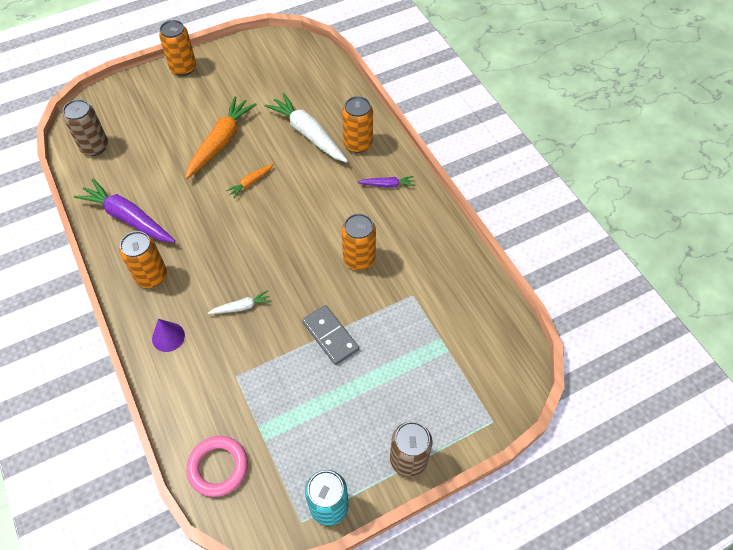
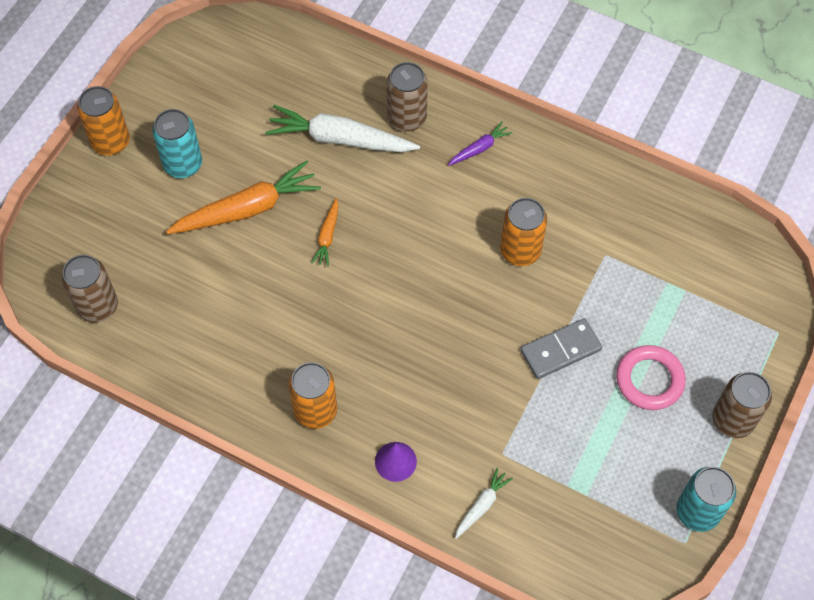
camera: 35 degrees left, 5 degrees up
(128, 218) = (224, 364): purple carrot -> none
(209, 99) = (183, 164): none -> turquoise can
(218, 467) = (565, 550): pink ring -> pink ring (649, 380)
(221, 142) = (247, 209): orange carrot -> orange carrot turned 75 degrees clockwise
(241, 307) = (444, 380): white carrot -> white carrot (482, 505)
(330, 336) = (560, 350): grey domino -> grey domino turned 45 degrees counterclockwise
(358, 144) = (407, 118): orange can -> brown can

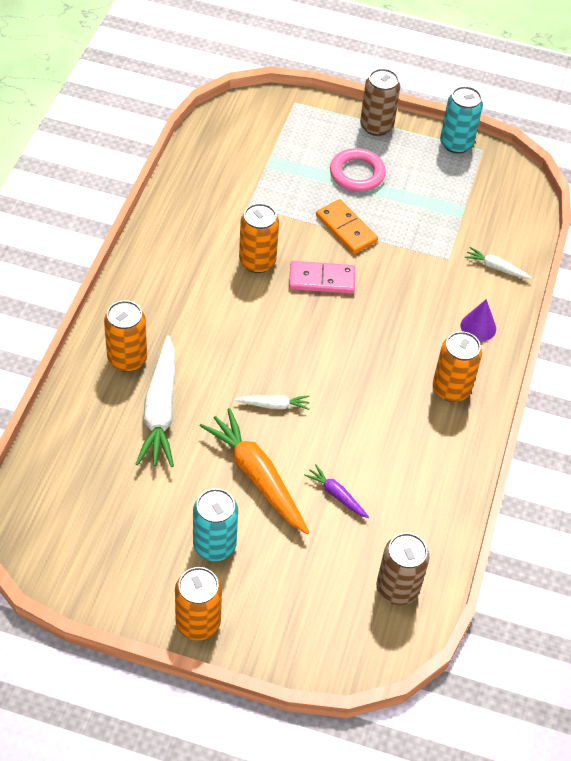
camera: 105 degrees left, 10 degrees down
(327, 236) = (273, 405): orange carrot -> white carrot
(407, 118) = (127, 359): brown can -> orange can
(479, 148) = (153, 299): purple carrot -> purple carrot (336, 495)
(487, 310) = (322, 279): none -> pink domino
(560, 350) = (346, 229): grey domino -> orange domino

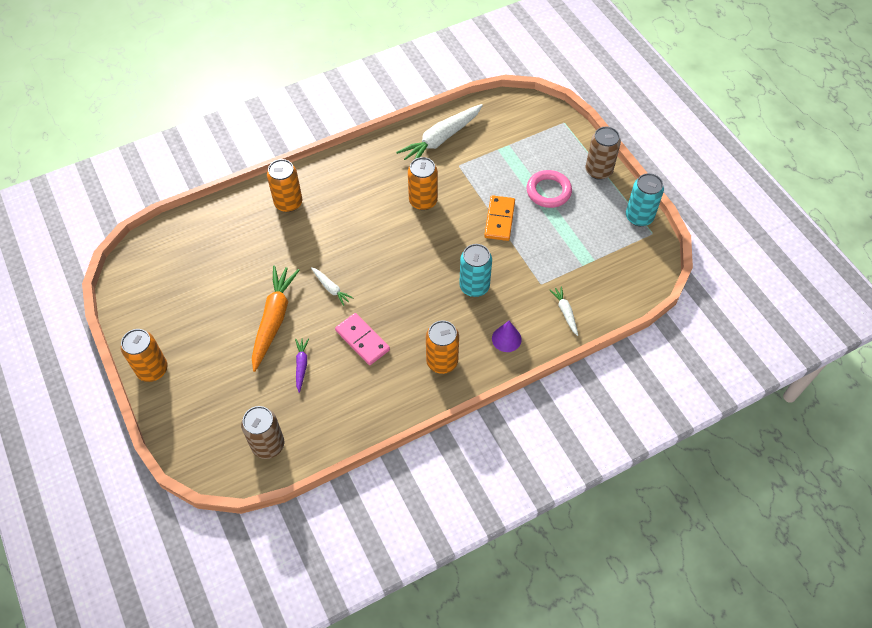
camera: 50 degrees right, 5 degrees up
(160, 410) = (270, 244): white carrot -> white carrot (441, 139)
(214, 545) = (209, 337): turquoise can -> turquoise can (474, 286)
(322, 279) = (447, 238): pink domino -> pink domino (362, 340)

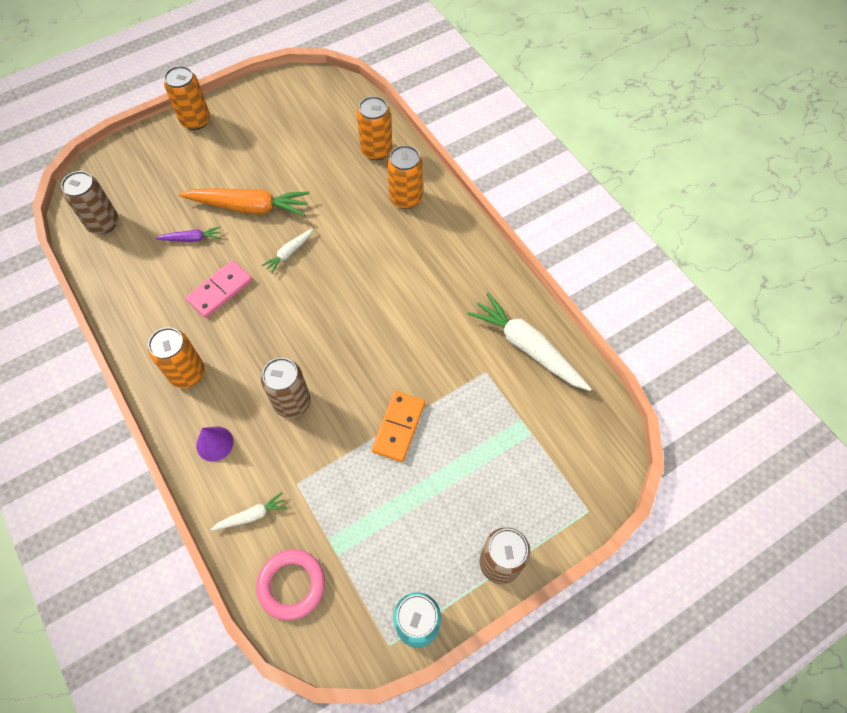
camera: 85 degrees right, 5 degrees up
(423, 201) = (421, 335): orange can -> orange can (376, 150)
(474, 286) = (292, 402): turquoise can -> brown can
(499, 219) = (398, 427): orange domino -> orange domino turned 75 degrees counterclockwise
(548, 191) = (453, 490): pink ring -> pink ring (291, 585)

